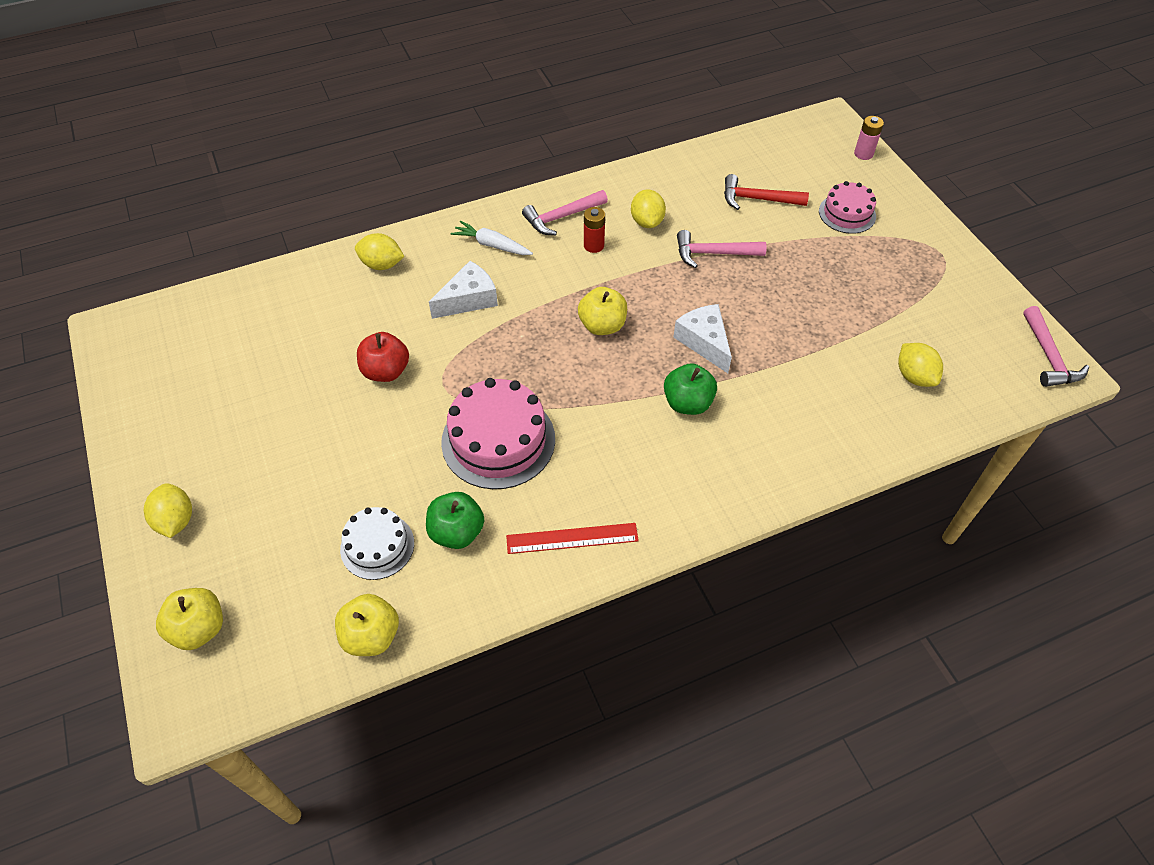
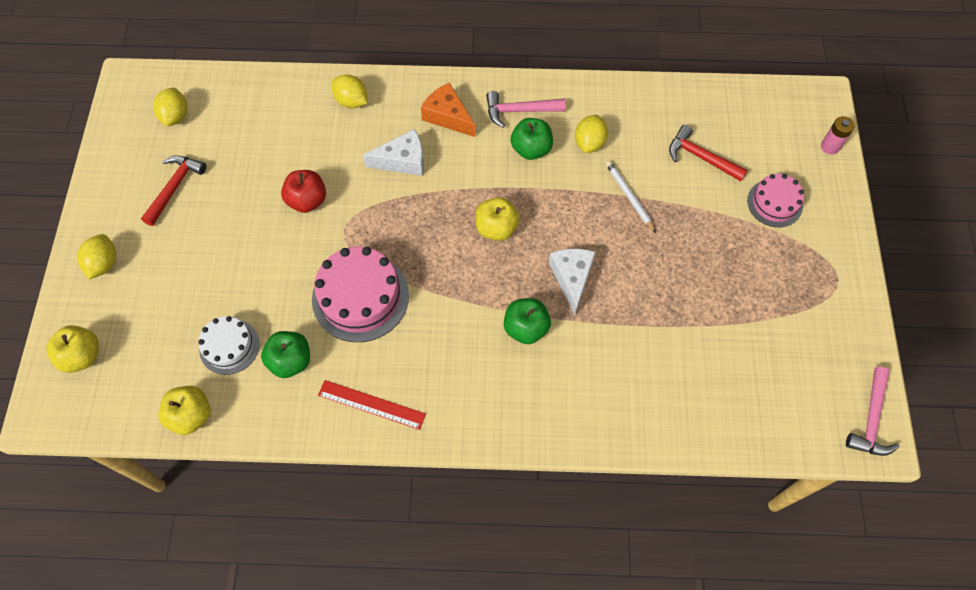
camera: 25 degrees right, 10 degrees up
(223, 413) = (174, 187): none -> red hammer
(492, 245) = (448, 116): white carrot -> orange cheese
(593, 245) = (531, 149): red battery -> green apple
(713, 253) = (629, 197): pink hammer -> white pencil
(914, 376) = (734, 386): yellow lemon -> yellow lemon (175, 116)

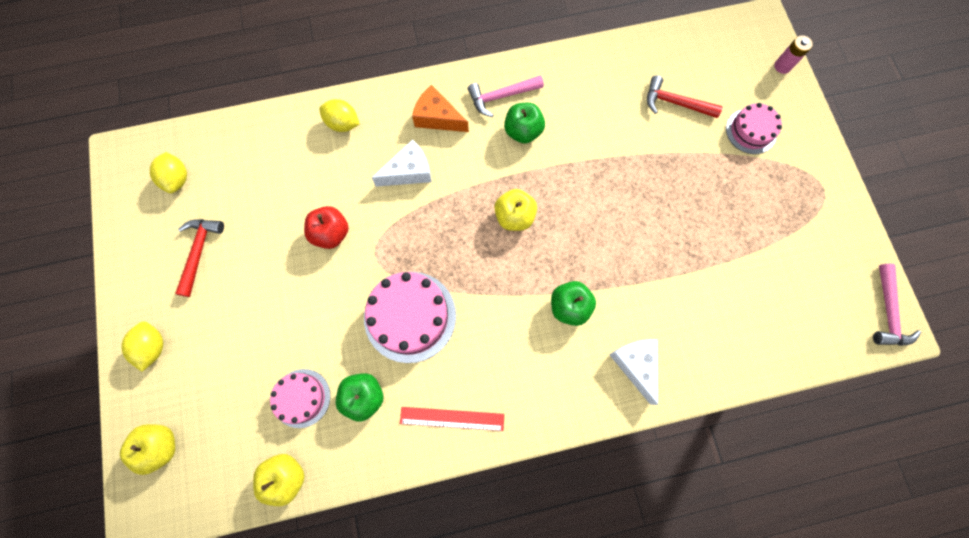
camera: 15 degrees left, 10 degrees up
(229, 346) = (301, 398): white cake -> pink cake
(572, 278) = (596, 248): white cheese -> white cheese (636, 365)
(589, 143) = (573, 113): yellow lemon -> none
(629, 197) = (624, 156): white pencil -> none

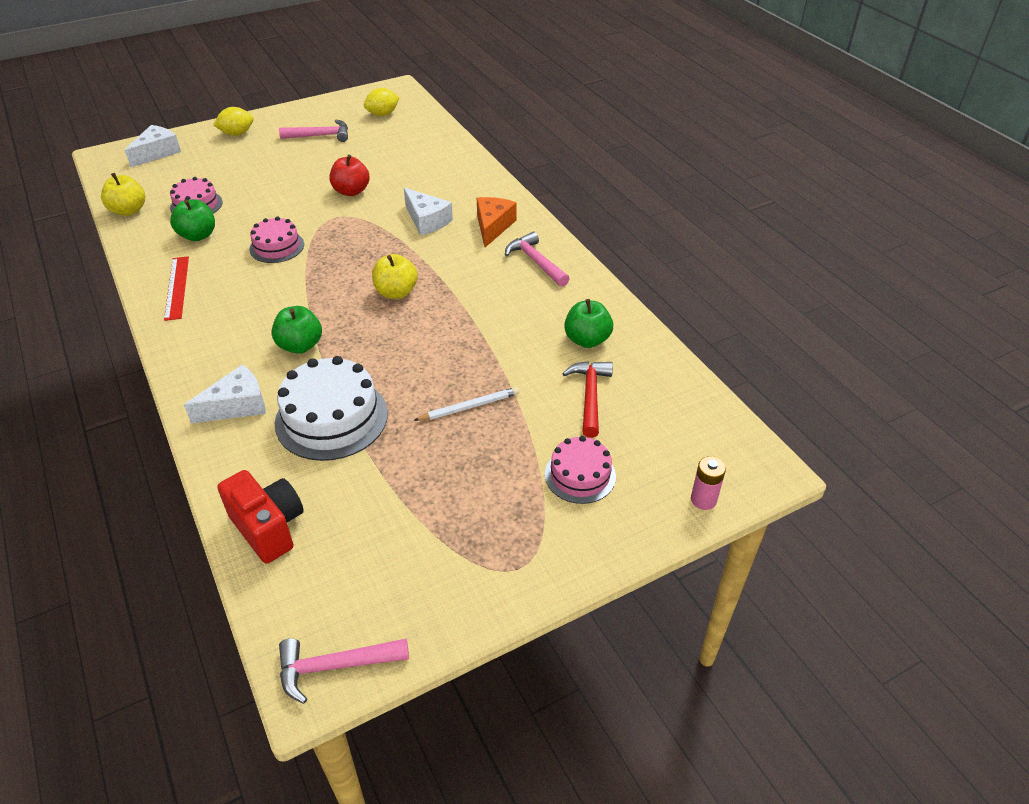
camera: 75 degrees right, 30 degrees down
(161, 446) = (157, 153): yellow apple -> white cheese
(199, 252) = (320, 136): red hammer -> pink hammer
(343, 124) = (464, 177): yellow lemon -> none
(410, 316) = (277, 247): pink cake -> pink cake, size x0.60
(523, 131) = (499, 282): green apple -> green apple (587, 340)
(664, 290) = (331, 418): none -> white cake
(671, 187) = (469, 407): none -> white pencil
(771, 346) = (269, 528): none -> red camera

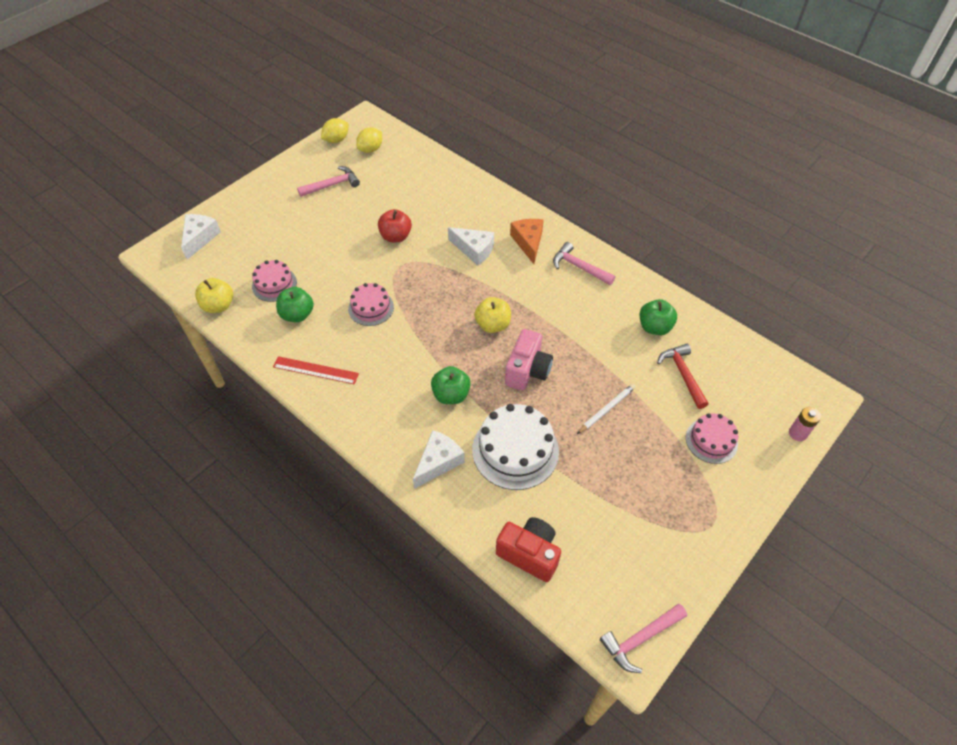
camera: 20 degrees left, 10 degrees up
(177, 287) = (316, 370): red ruler -> red ruler turned 45 degrees counterclockwise
(237, 134) = (257, 200): yellow lemon -> yellow lemon (336, 140)
(403, 345) = (527, 371): none -> pink camera

